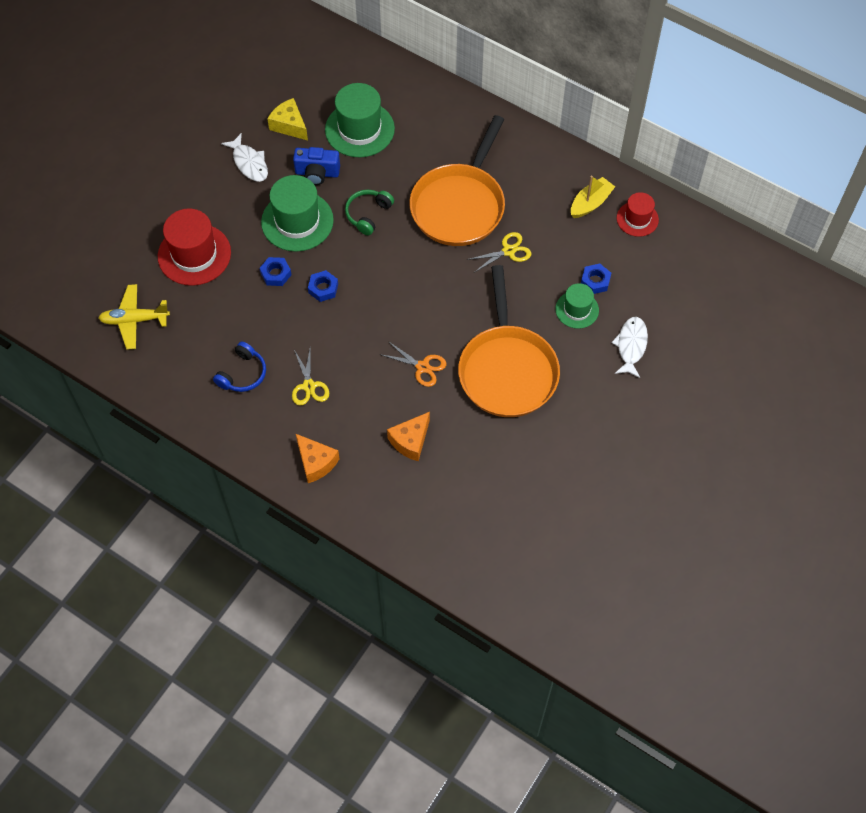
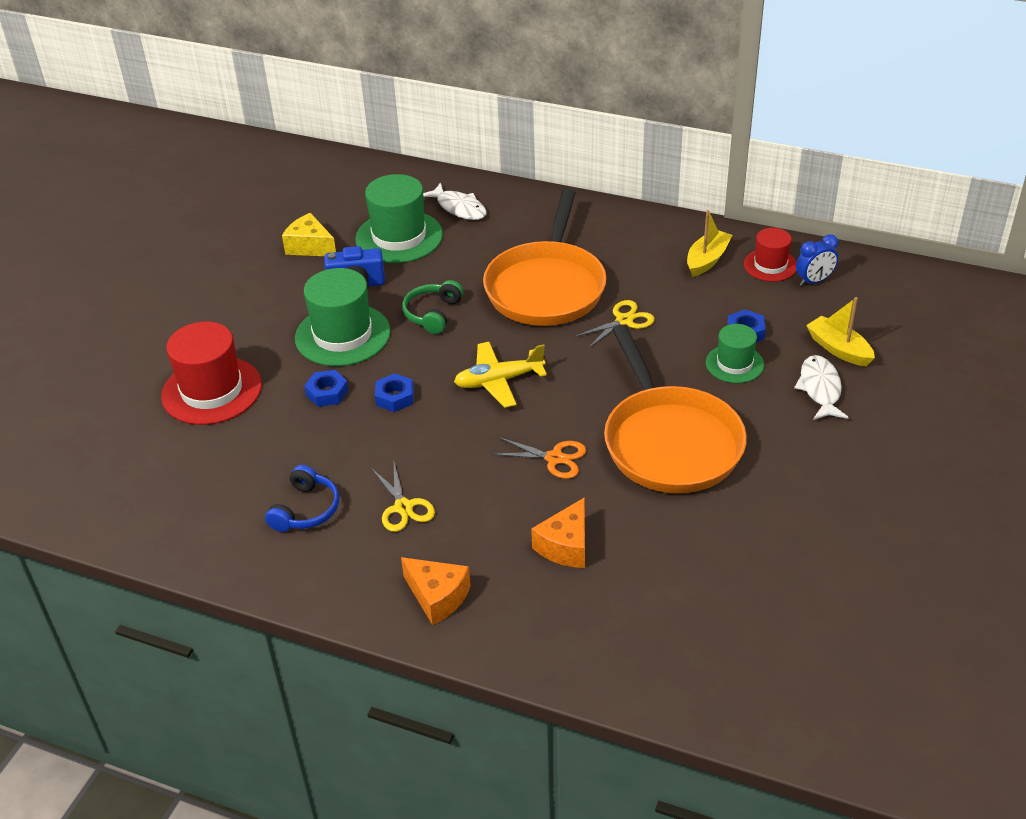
camera: 10 degrees left, 20 degrees down
(134, 320) = (139, 475): yellow plane -> yellow plane (499, 381)
(249, 163) = (266, 289): white fish -> white fish (459, 208)
(658, 312) = (838, 349): none -> yellow boat
(665, 242) = (814, 281): none -> blue clock

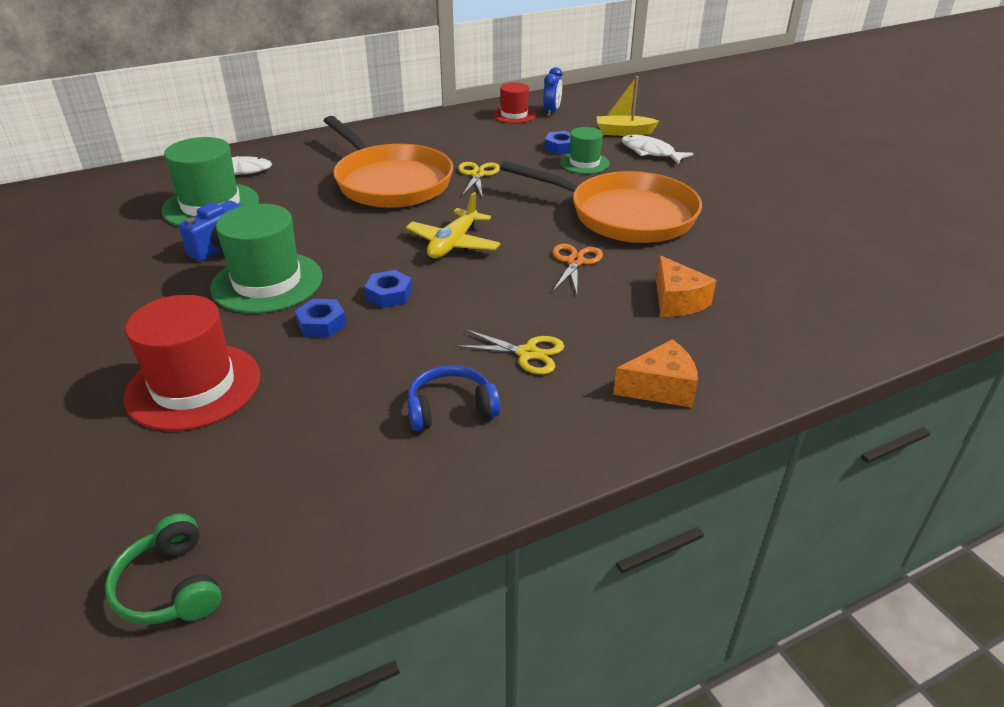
camera: 50 degrees left, 5 degrees down
(306, 510) = (450, 408): blue headphones -> blue headphones turned 75 degrees counterclockwise
(310, 246) = (128, 245): yellow cheese -> none
(433, 314) = (327, 234): green headphones -> green headphones (170, 587)
(554, 458) = (575, 262): orange scissors -> orange scissors turned 45 degrees counterclockwise
(707, 260) = (472, 127): yellow boat -> none

